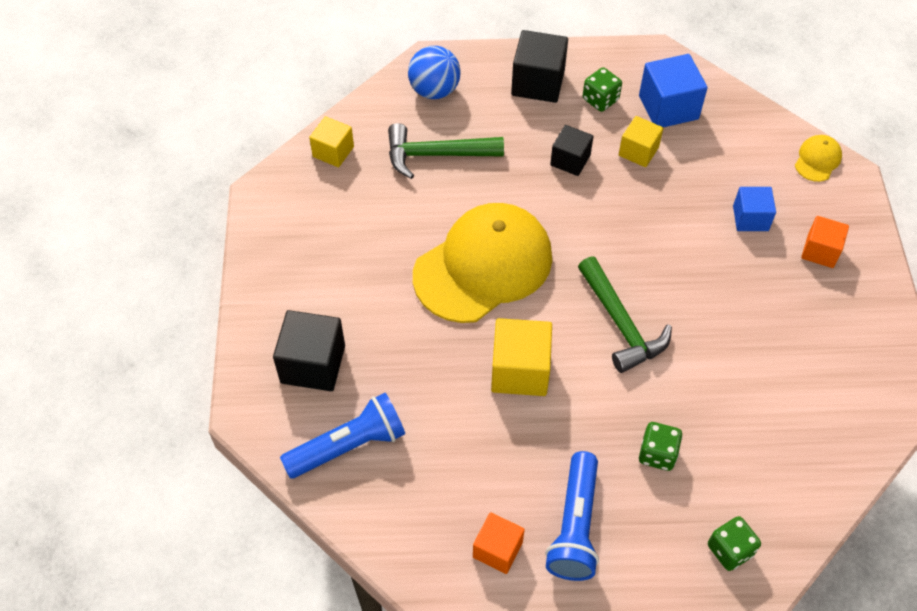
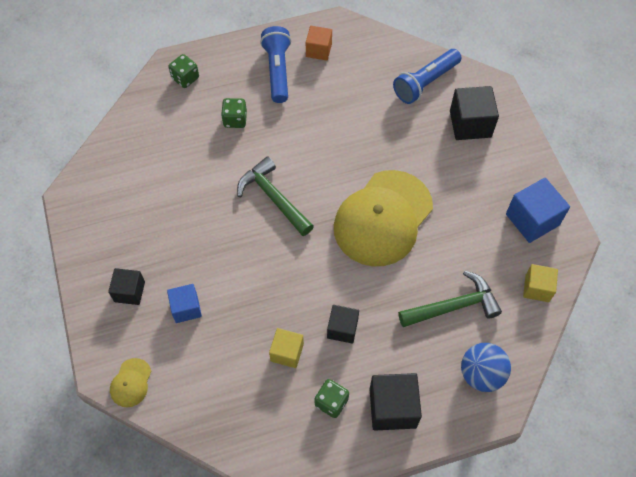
camera: 165 degrees right, 5 degrees up
(520, 370) = (334, 150): yellow cube -> none
(668, 107) = (268, 409): blue cube -> blue cube (532, 219)
(820, 251) = (129, 291): orange cube -> black cube

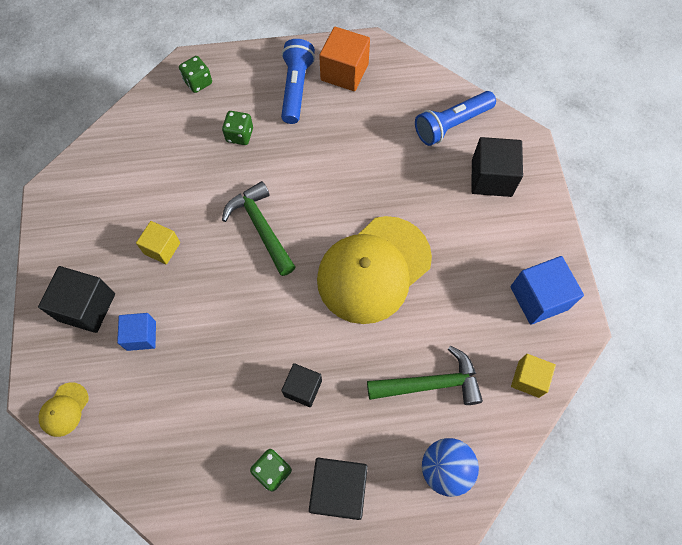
camera: 10 degrees right, 5 degrees up
(129, 291) = (86, 307): black cube -> black cube, size x1.57
(287, 352) = (237, 405): yellow cube -> yellow cube (162, 248)
(318, 50) = (344, 72): orange cube -> orange cube, size x1.57

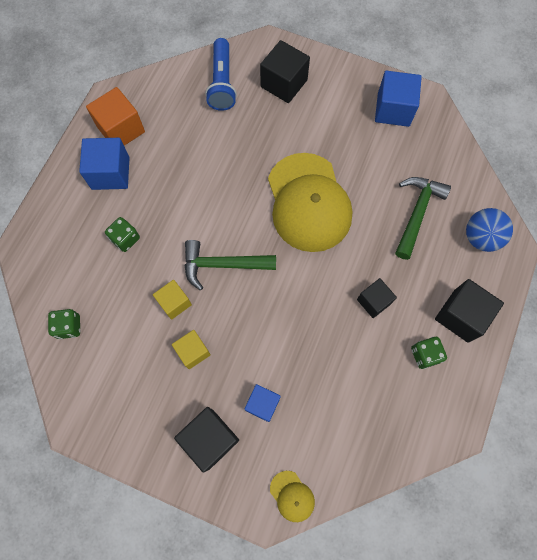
camera: 60 degrees left, 5 degrees up
(198, 82) = (48, 246): green dice -> green dice (69, 326)
(296, 88) = (110, 173): blue flashlight -> blue cube
(528, 379) = (446, 150): yellow cube -> yellow cube (174, 303)

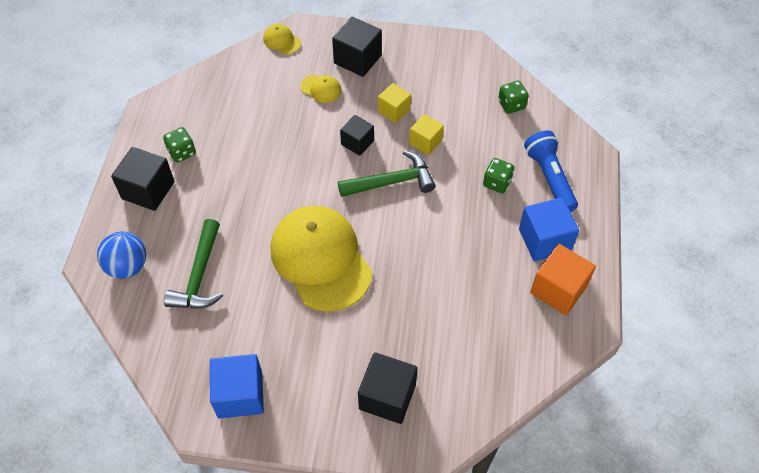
camera: 165 degrees right, 15 degrees down
(222, 83) = (465, 378): blue flashlight -> blue flashlight (549, 178)
(262, 404) = (321, 89): blue cube -> yellow cap
(374, 301) = (235, 183): black cube -> black cube (357, 142)

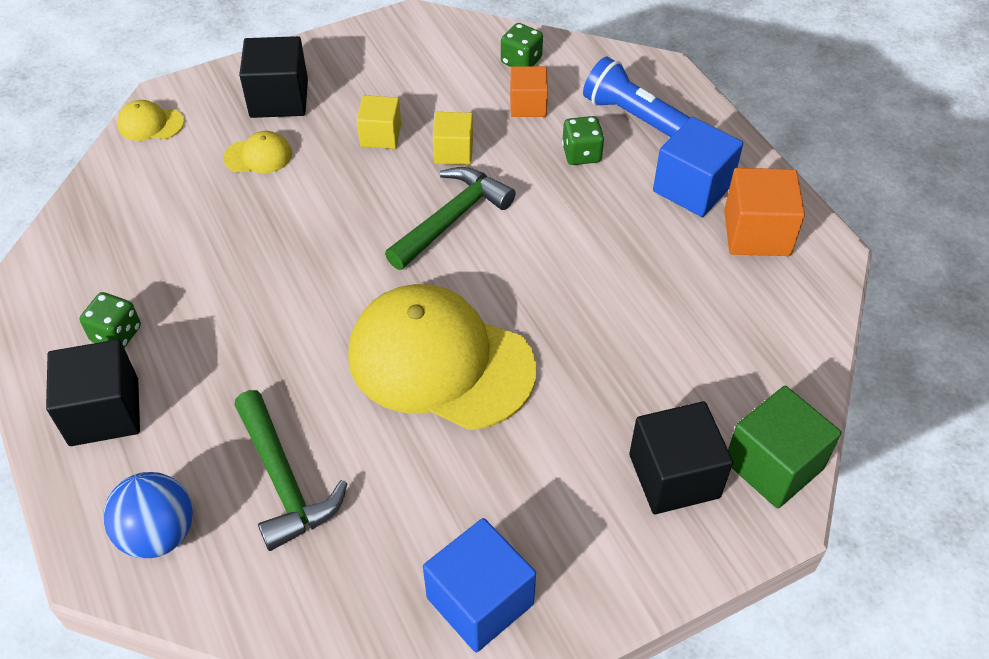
camera: 35 degrees left, 5 degrees down
(357, 142) = (365, 196): black cube -> none
(445, 426) = (773, 465): none -> green cube
(491, 135) = (528, 105): none -> orange cube

